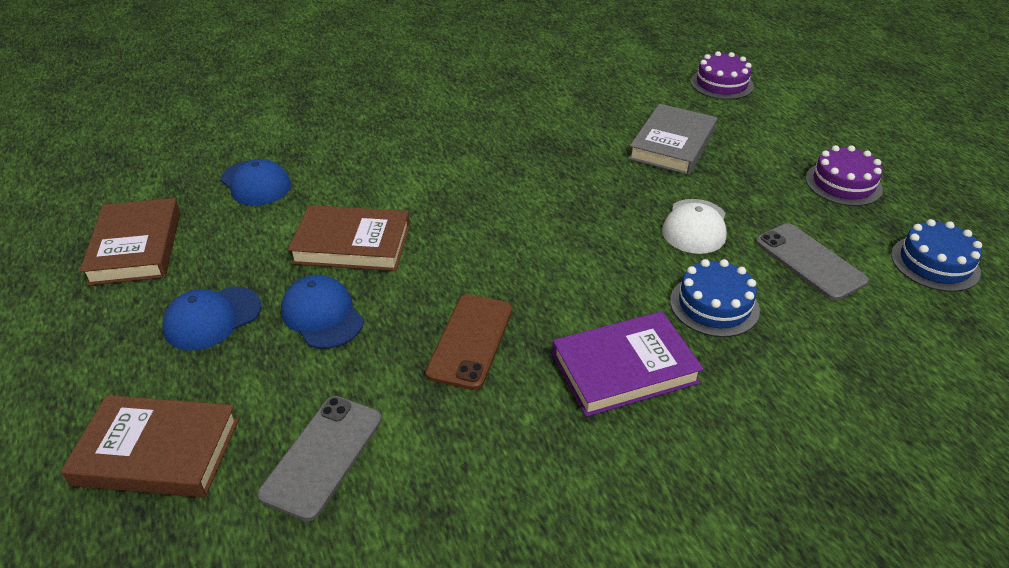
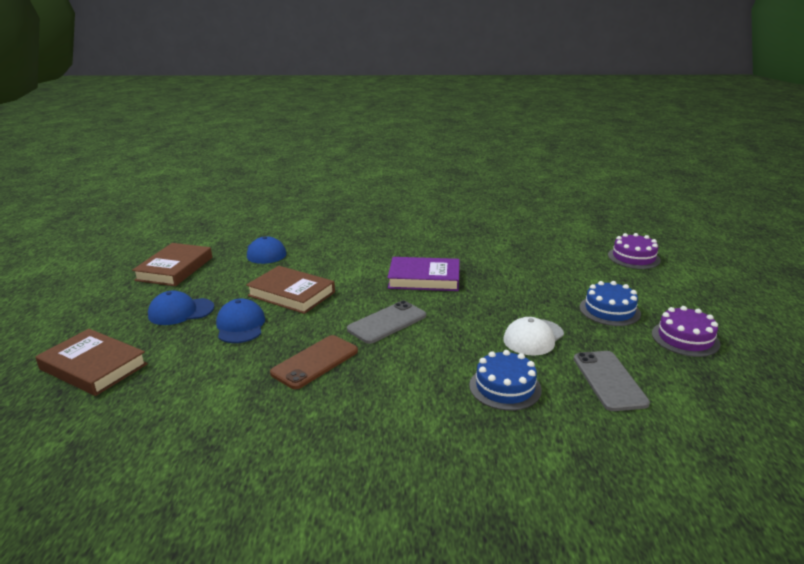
camera: 25 degrees right, 15 degrees down
(323, 456) = (174, 396): grey phone -> grey phone (387, 322)
(624, 368) = (403, 406): purple book -> purple book (424, 278)
(672, 145) = (560, 286): grey book -> none
(935, 263) = (726, 410): blue cake -> blue cake (609, 310)

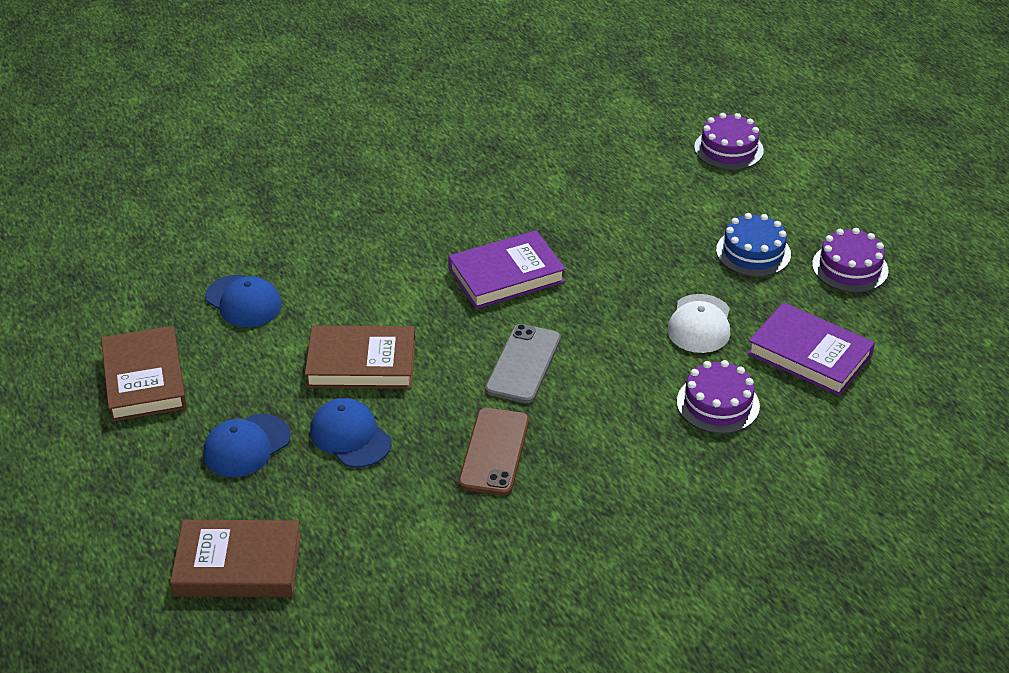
camera: 30 degrees left, 15 degrees up
(505, 387) = (718, 404): blue cake -> purple cake
(609, 380) = (809, 354): grey phone -> purple book

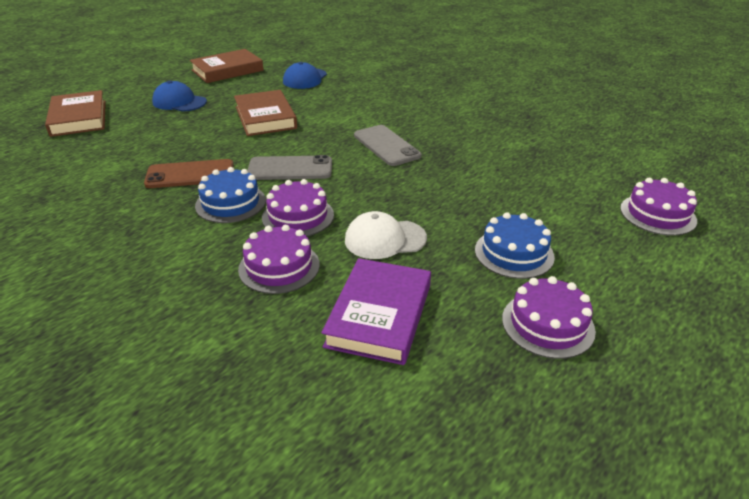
camera: 70 degrees right, 5 degrees down
(350, 436) = (194, 127): blue cap -> none
(506, 275) = (386, 146): purple book -> grey phone
(581, 423) = (230, 203): none -> blue cake
(632, 375) = (298, 216): none -> purple cake

